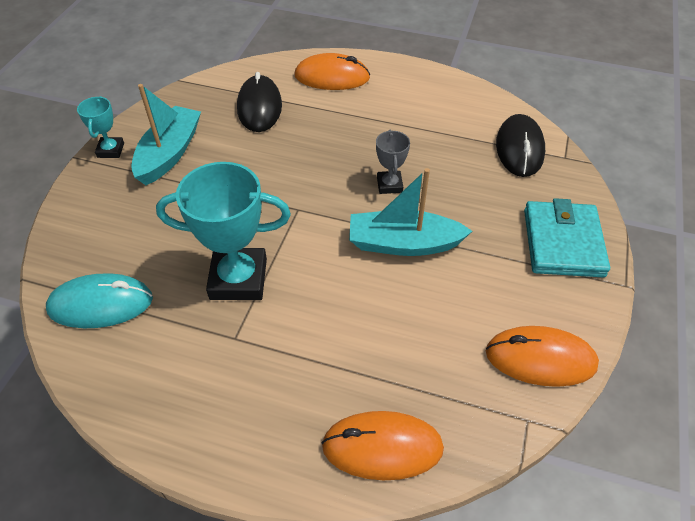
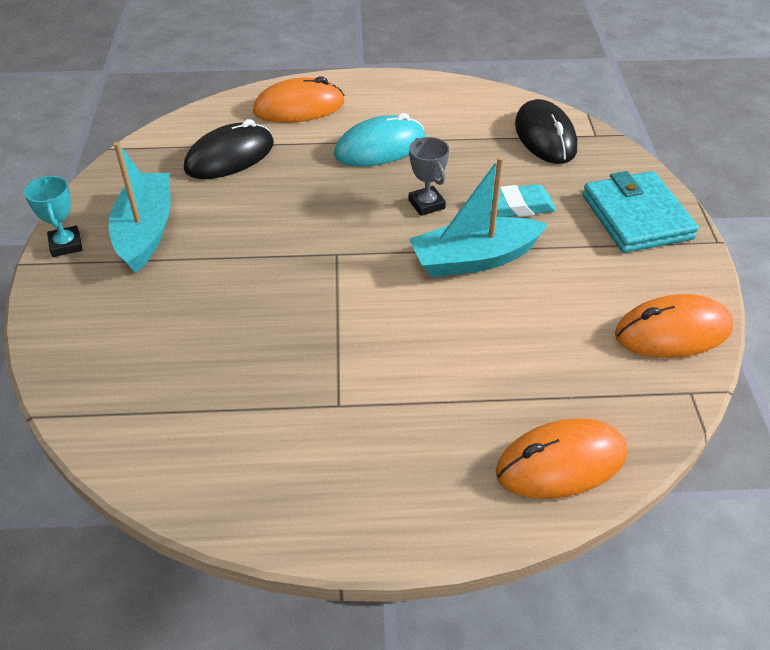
camera: 20 degrees left, 5 degrees down
(101, 304) = (153, 415): turquoise mouse -> turquoise mouse (380, 147)
(238, 279) = (308, 343): turquoise trophy -> none
(259, 107) = (230, 157): black mouse -> black mouse turned 75 degrees clockwise
(462, 206) = (516, 206): none -> turquoise eraser

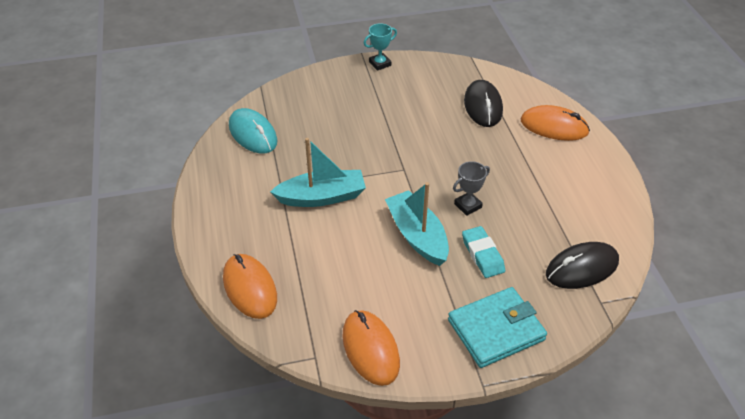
camera: 80 degrees right, 0 degrees up
(145, 231) = (400, 88): turquoise boat -> turquoise boat (322, 197)
(230, 157) = (483, 106): black mouse -> black mouse turned 45 degrees clockwise
(299, 107) = (554, 127): orange mouse -> orange mouse turned 45 degrees counterclockwise
(380, 147) = (524, 174): turquoise mouse -> turquoise mouse (253, 134)

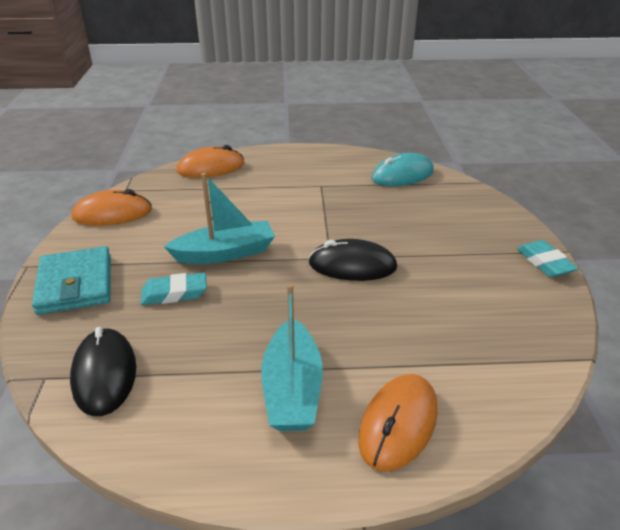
camera: 100 degrees right, 10 degrees down
(322, 197) = (302, 204): turquoise boat -> turquoise boat (292, 389)
(380, 64) = (544, 263): turquoise trophy -> turquoise eraser
(467, 205) = (254, 295): grey trophy -> none
(483, 106) = (453, 346): black mouse -> black mouse (352, 265)

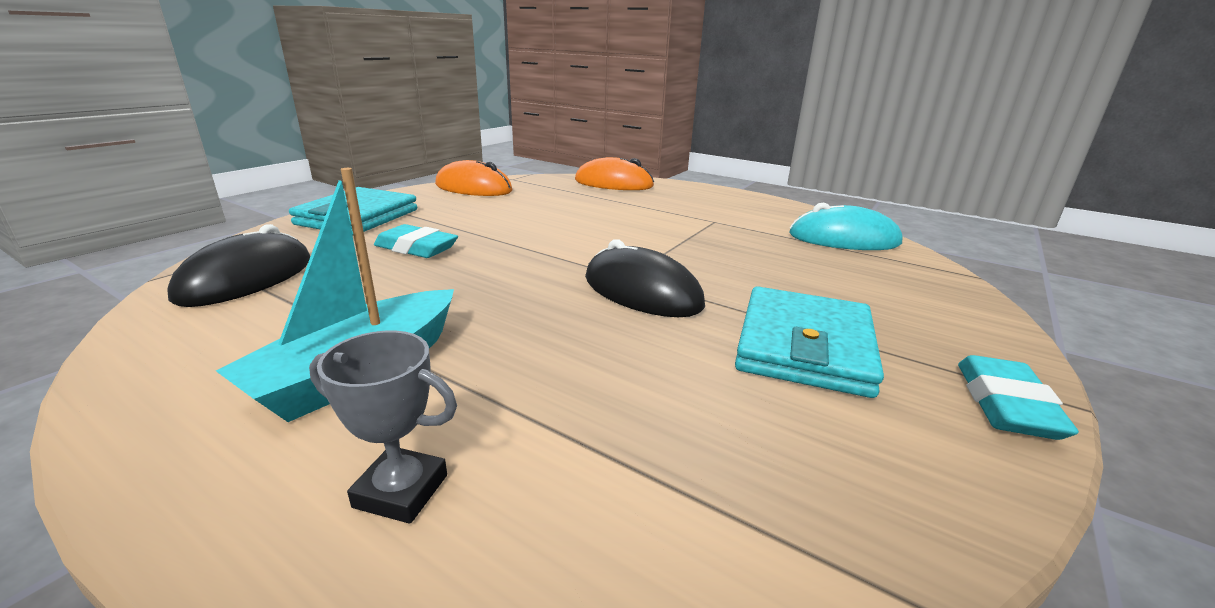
camera: 35 degrees right, 10 degrees down
(225, 253) = (517, 237): turquoise boat -> none
(398, 424) = (401, 491): orange mouse -> grey trophy
(457, 267) = (804, 347): none -> turquoise wallet

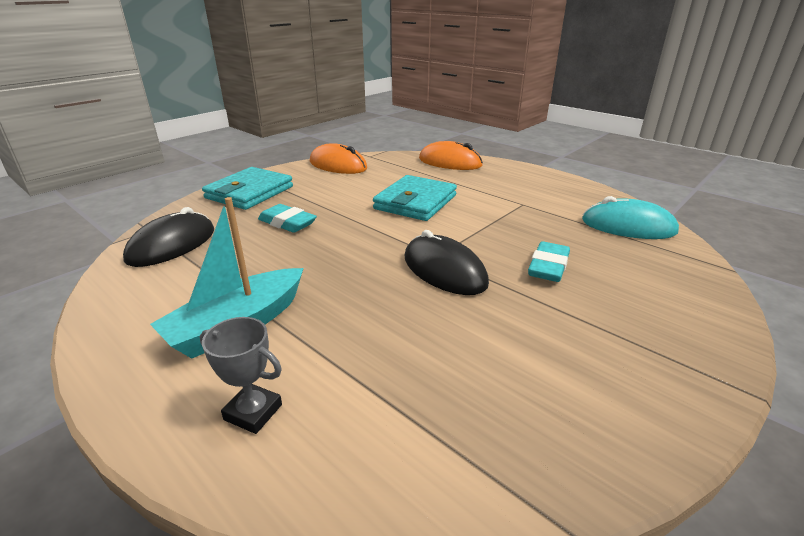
camera: 10 degrees right, 5 degrees up
(804, 347) = (554, 327): turquoise wallet -> turquoise wallet (415, 202)
(1005, 405) = (695, 389): turquoise eraser -> turquoise eraser (548, 267)

